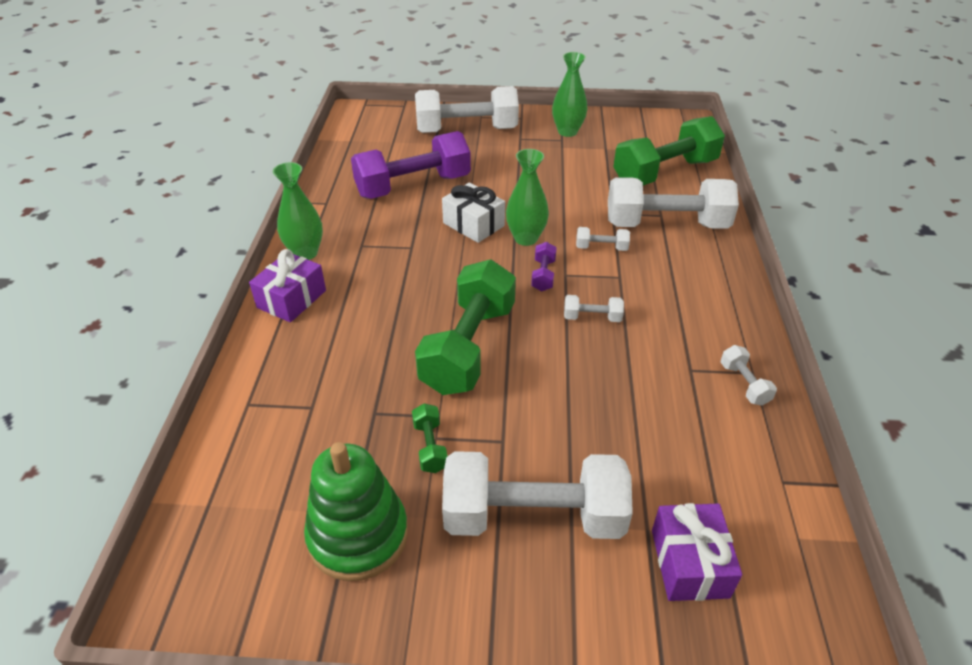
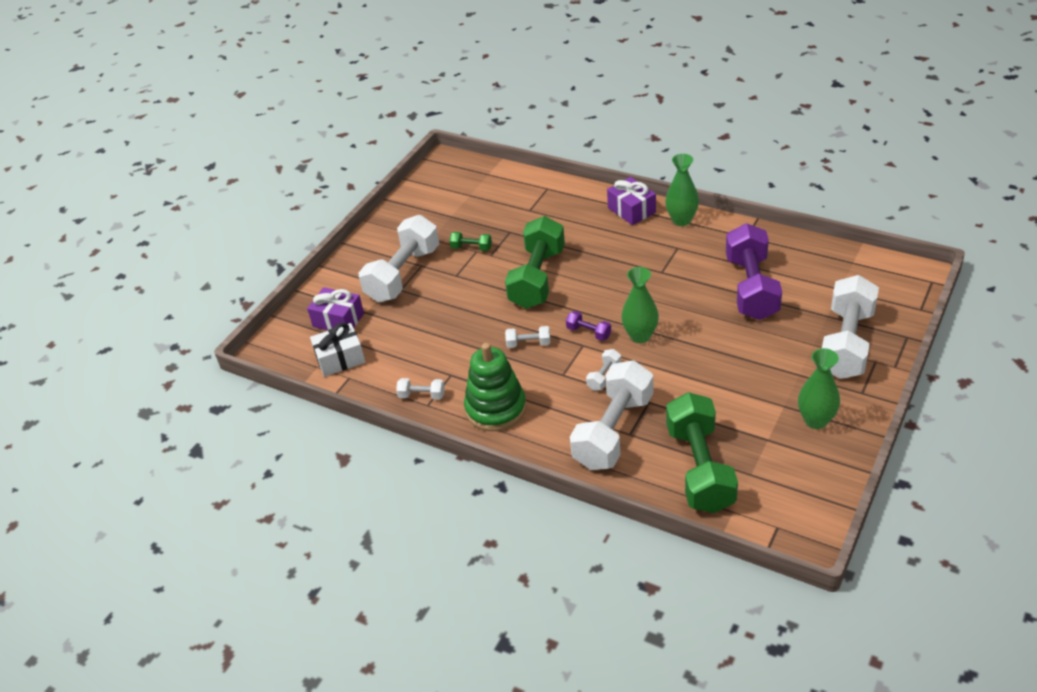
camera: 120 degrees right, 0 degrees up
(358, 535) = (437, 216): green stacking toy -> green stacking toy (496, 409)
(469, 347) = (537, 278): green dumbbell -> green dumbbell turned 60 degrees clockwise
(473, 224) = (675, 311): white gift -> white gift (340, 359)
(592, 317) = (528, 344): white dumbbell -> white dumbbell turned 60 degrees clockwise

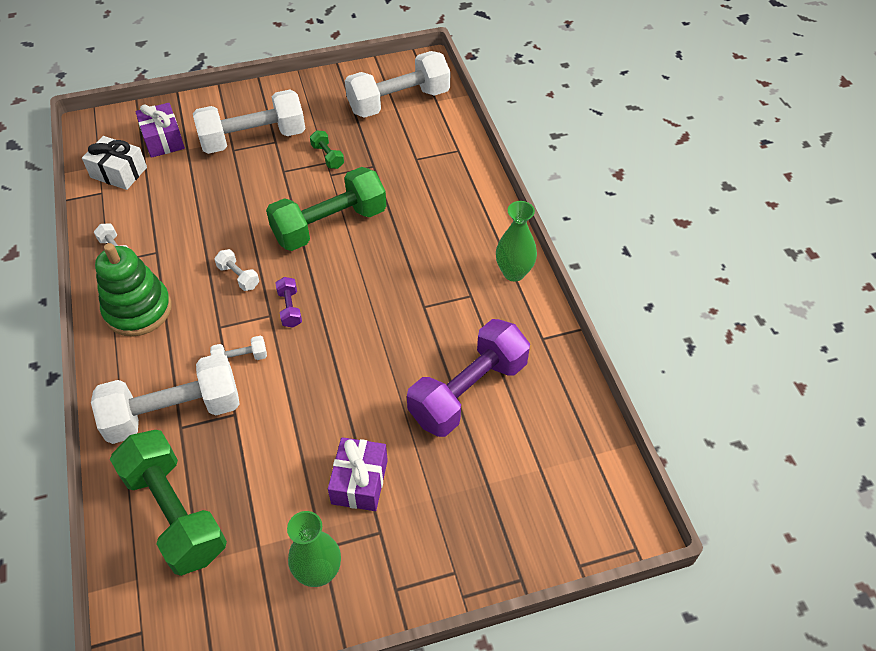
camera: 40 degrees right, 10 degrees up
(631, 210) = (489, 227): purple gift -> purple gift (359, 481)
(640, 336) = (319, 349): green vase -> none
(699, 468) = (175, 513): green dumbbell -> green dumbbell turned 75 degrees counterclockwise
(846, 343) = (459, 527): white dumbbell -> white dumbbell (398, 101)

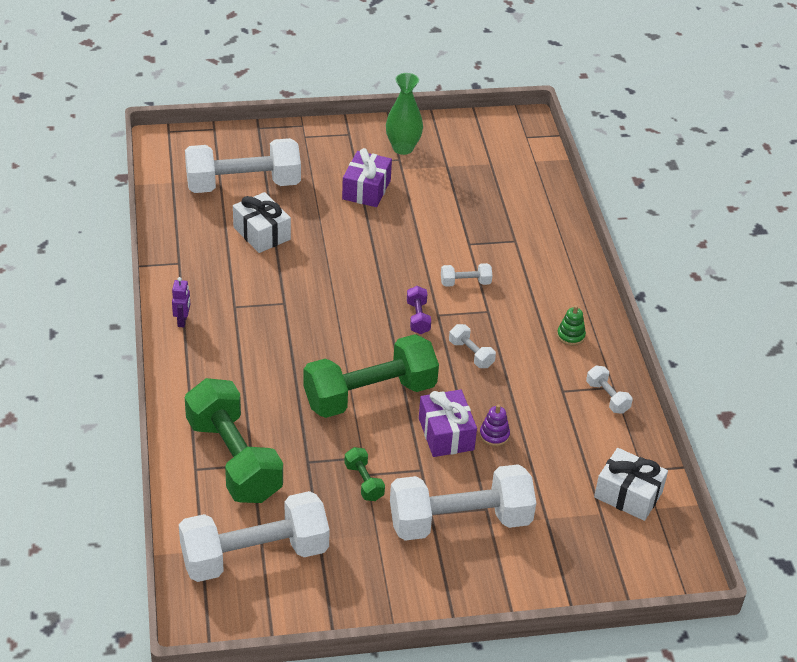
camera: 175 degrees left, 10 degrees down
(138, 310) = (570, 336): green stacking toy -> green stacking toy, size x0.42
(163, 140) = (580, 536): purple gift -> purple gift (446, 434)
(174, 412) = (521, 251): white dumbbell -> white dumbbell (243, 185)
(175, 513) = (511, 190): green dumbbell -> green dumbbell (234, 459)
(222, 205) = (494, 435): none -> purple stacking toy
(468, 391) = (262, 233): purple dumbbell -> white gift
(514, 272) = (182, 321): green vase -> purple robot

